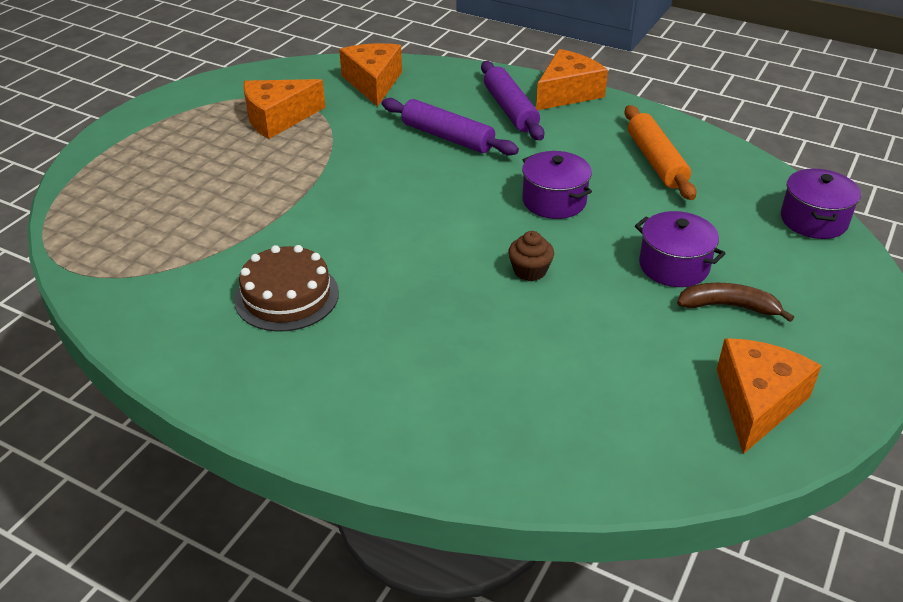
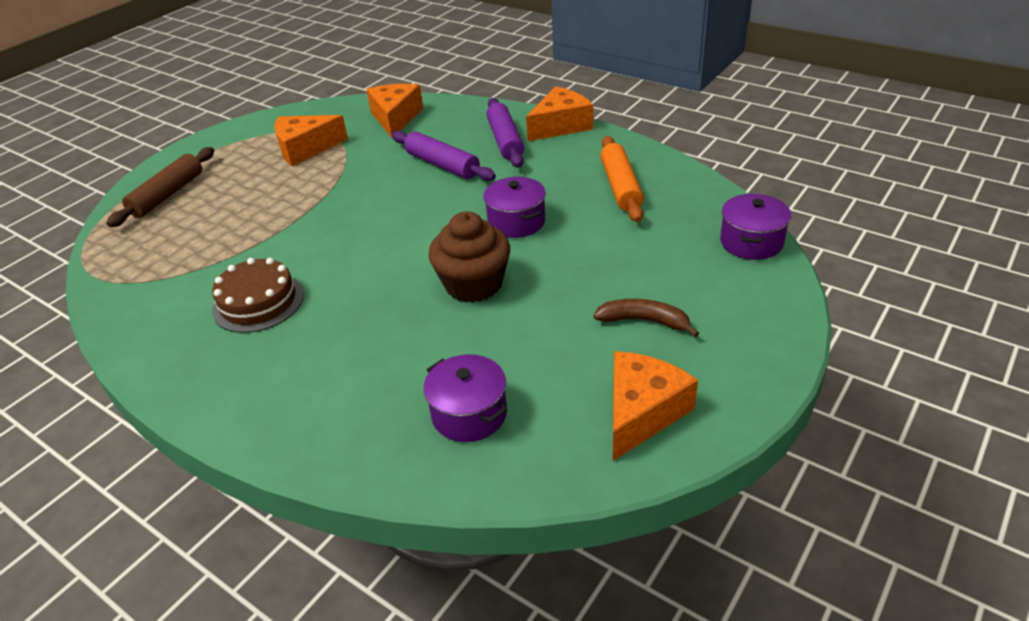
camera: 10 degrees right, 0 degrees up
(127, 173) = (168, 195): none -> brown rolling pin
(529, 271) = (473, 284): brown cupcake -> brown cupcake, size x1.96
(674, 266) = (605, 282): purple pot -> purple pot (469, 414)

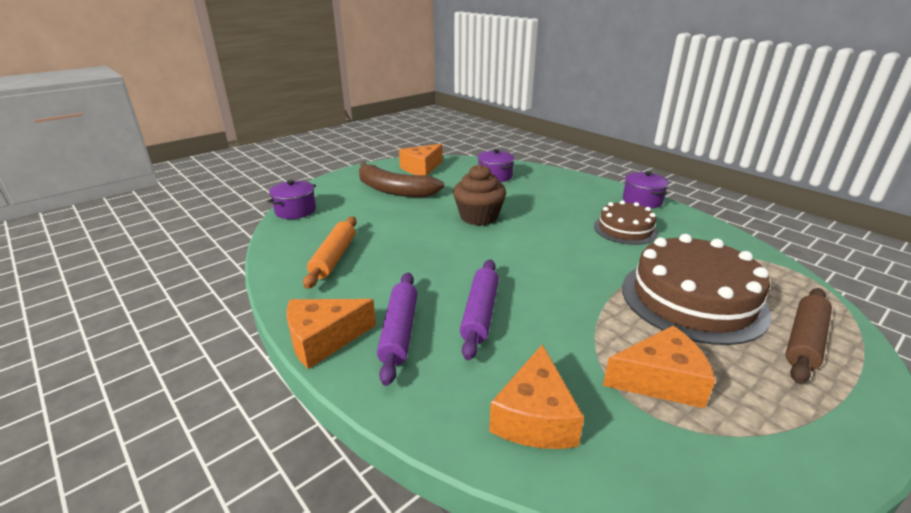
camera: 170 degrees left, 10 degrees down
(237, 214) = (692, 299): none -> brown cake
(442, 165) = (480, 313): purple rolling pin -> purple rolling pin turned 45 degrees clockwise
(516, 222) = (433, 247): purple pot -> purple pot (642, 201)
(644, 321) = (393, 190): brown banana -> brown banana, size x1.90

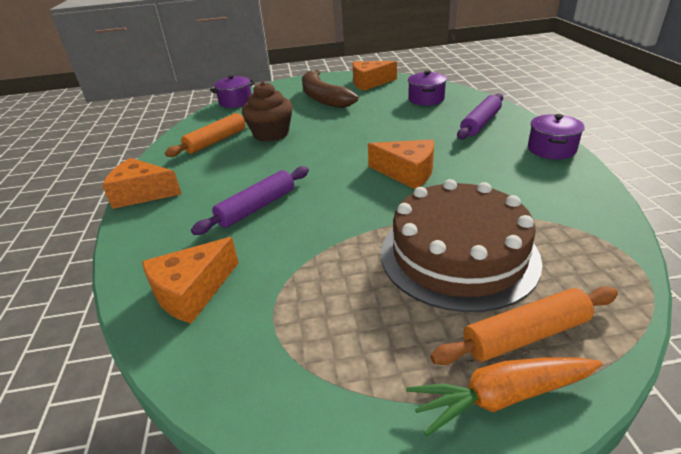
camera: 35 degrees right, 5 degrees up
(399, 331) = (189, 203): purple rolling pin -> purple rolling pin (480, 123)
(478, 217) = (361, 132): brown cupcake -> brown cupcake (271, 134)
(625, 229) = (487, 173): brown cake -> none
(660, 380) = (320, 307): orange cheese -> orange cheese (407, 173)
(804, 341) = (525, 335): brown rolling pin -> orange rolling pin
(849, 389) = (502, 397): none -> orange carrot

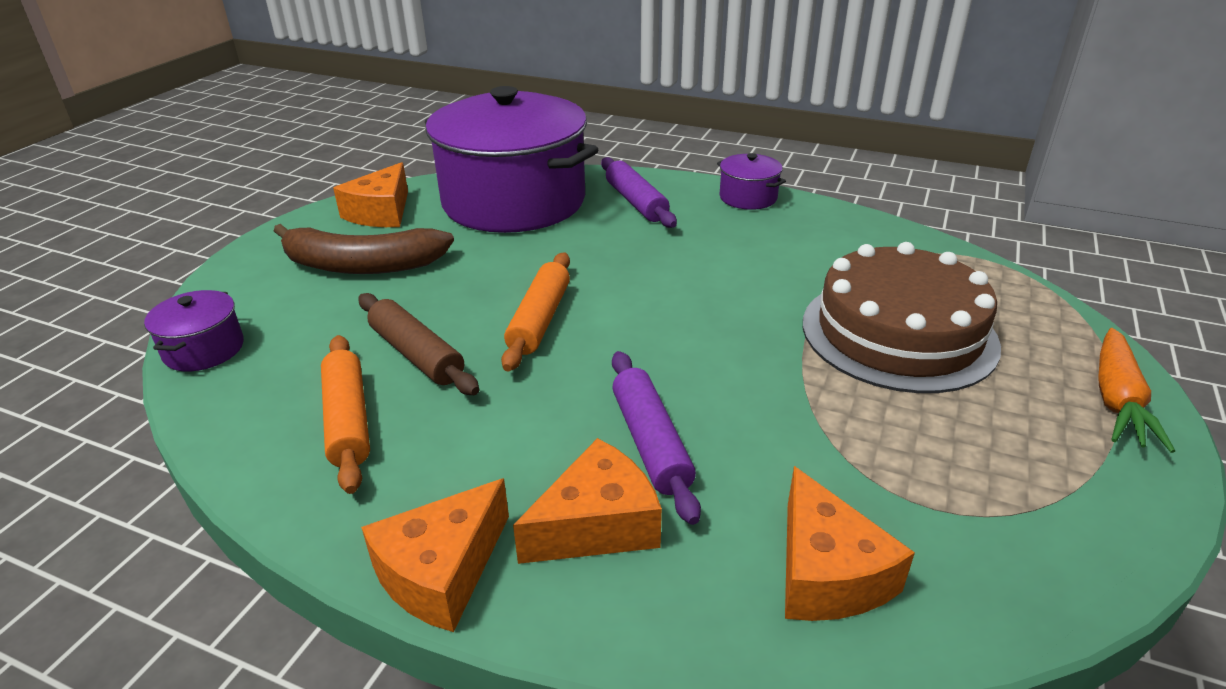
camera: 60 degrees left, 0 degrees up
(271, 134) = (417, 354): brown cupcake -> brown rolling pin
(407, 173) = (695, 293): orange cheese -> orange cheese (597, 524)
(426, 99) = (514, 201): purple pot -> purple pot, size x2.48
(525, 335) = (1043, 352): orange rolling pin -> orange rolling pin (540, 320)

